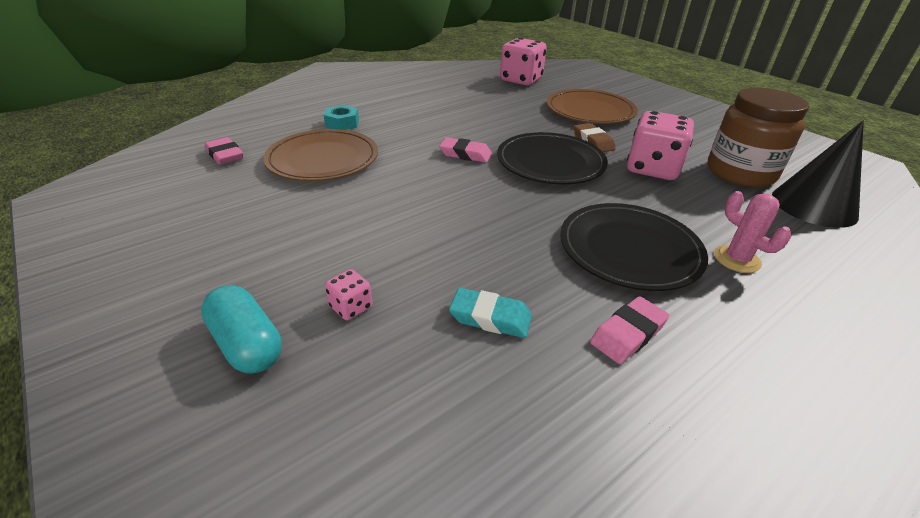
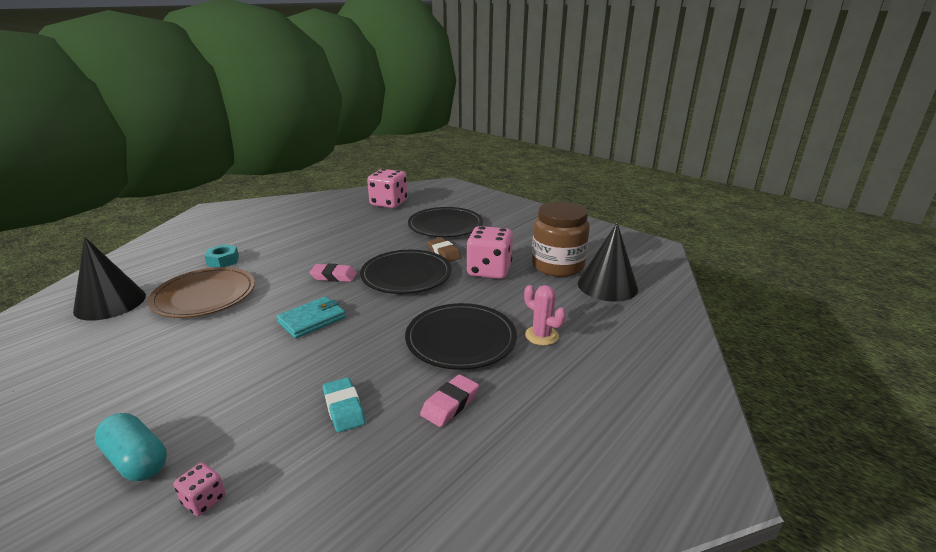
camera: 10 degrees left, 10 degrees down
(225, 155) = (110, 303): pink eraser -> black cone
(351, 307) = (227, 417): pink dice -> pink dice (204, 500)
(444, 201) = (312, 320): none -> turquoise wallet
(490, 317) = (344, 408): turquoise eraser -> turquoise eraser turned 60 degrees clockwise
(590, 111) = (445, 225): brown plate -> black plate

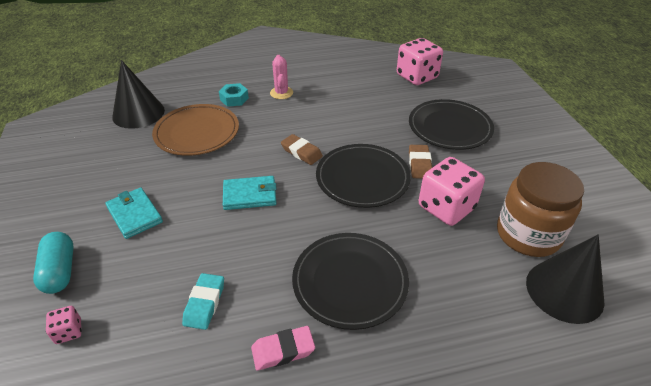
camera: 35 degrees right, 15 degrees up
(192, 379) = (134, 215): none -> turquoise wallet
(334, 276) = (301, 152): pink eraser -> brown eraser
(541, 335) = (430, 320): pink cactus -> pink cactus (281, 93)

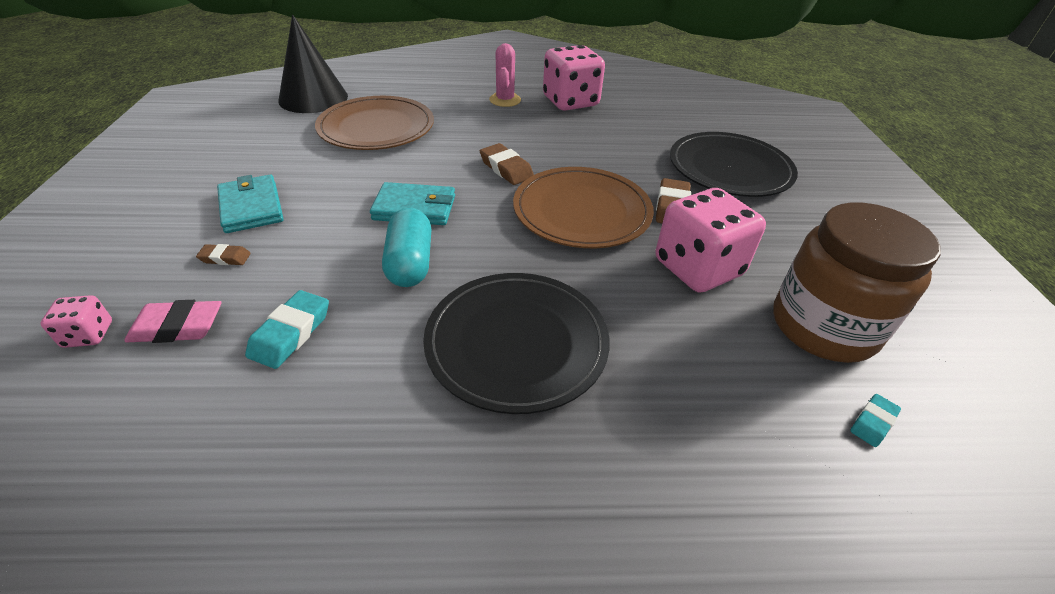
camera: 10 degrees right, 0 degrees up
(60, 271) = (120, 257): turquoise capsule -> turquoise capsule (410, 263)
(135, 258) = (225, 258): none -> brown eraser
(234, 99) = (440, 98): turquoise nut -> none
(283, 350) = (376, 422): pink eraser -> pink eraser (177, 327)
(362, 178) = (582, 211): black plate -> brown plate
(417, 77) = (697, 105): pink dice -> pink dice (570, 102)
(564, 291) = (873, 422): black cone -> turquoise eraser

